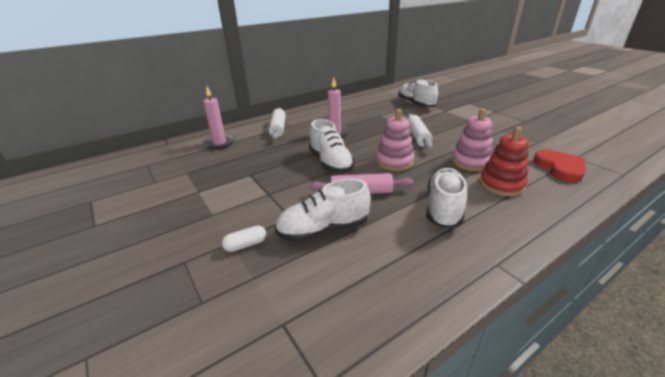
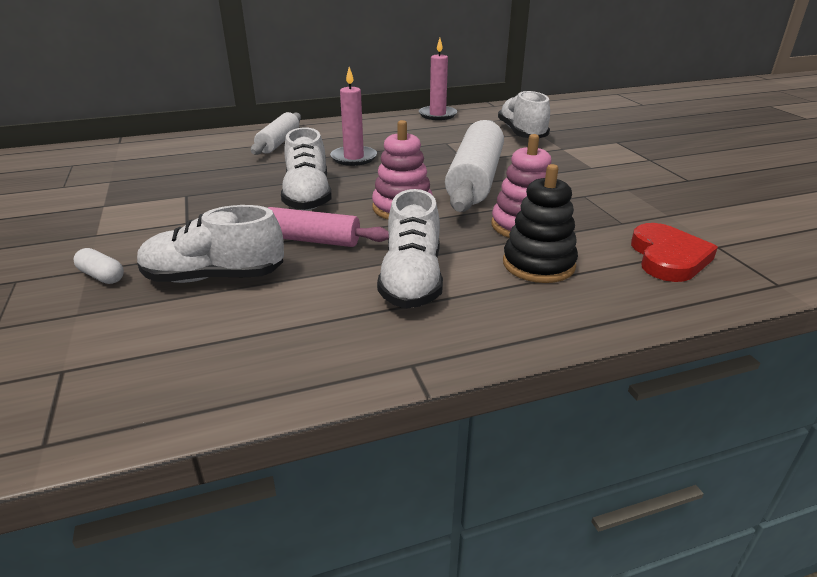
camera: 15 degrees right, 0 degrees up
(219, 143) = (184, 150): pink candle -> pink candle (437, 115)
(245, 245) = (102, 276): white capsule -> white capsule turned 45 degrees clockwise
(417, 136) = (475, 179): white rolling pin -> white rolling pin, size x1.69
(444, 208) = (411, 280): white shoe -> white shoe turned 150 degrees clockwise
(501, 184) = (538, 264): red stacking toy -> black stacking toy

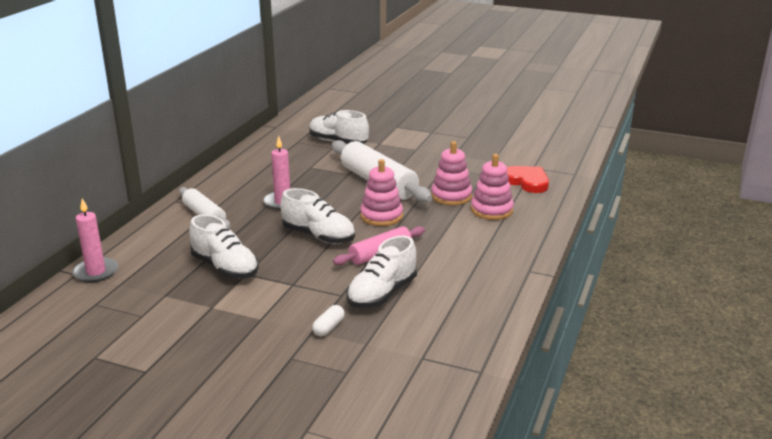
camera: 50 degrees left, 5 degrees down
(102, 276) = (328, 327): white capsule -> white capsule turned 45 degrees counterclockwise
(411, 280) = (462, 244): white shoe -> white shoe (225, 268)
(437, 115) = (257, 149): pink candle -> pink candle (96, 272)
(538, 264) = (491, 210): black stacking toy -> pink stacking toy

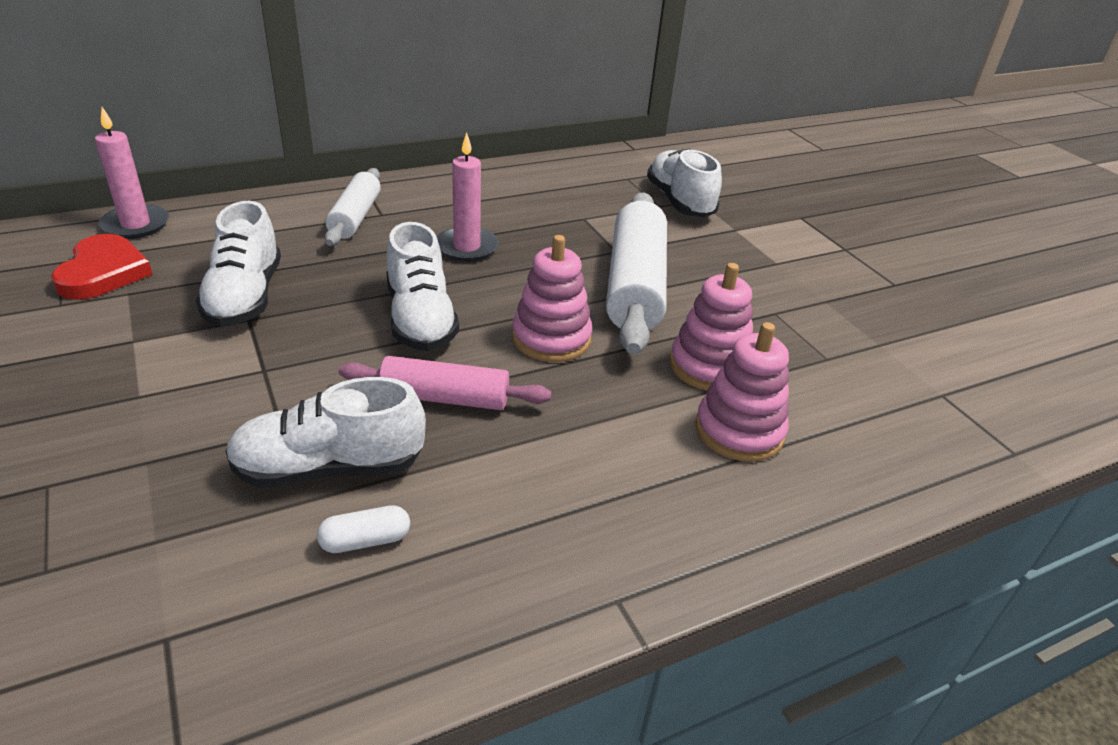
camera: 40 degrees right, 10 degrees up
(328, 327) = (171, 472): white capsule -> white capsule (365, 540)
(526, 181) = (888, 414): red heart -> red heart (103, 272)

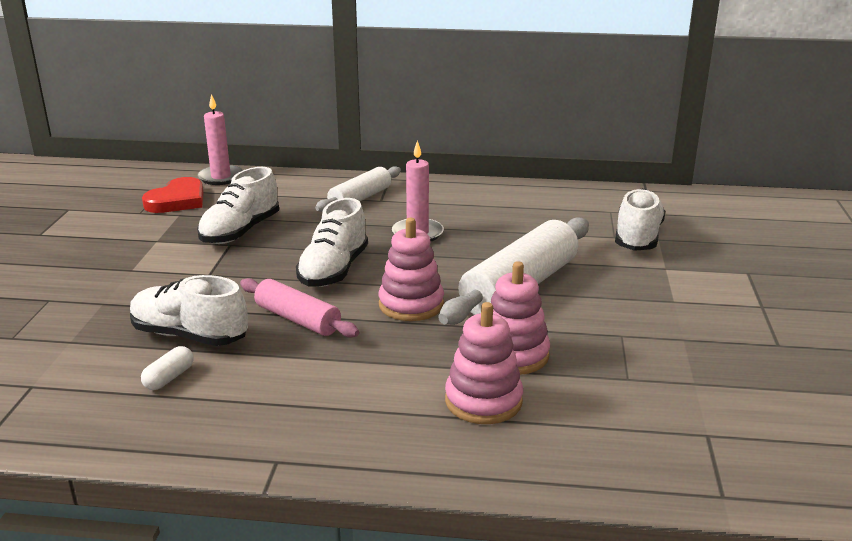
camera: 35 degrees right, 10 degrees down
(365, 540) = (169, 378): white capsule -> white capsule turned 75 degrees counterclockwise

